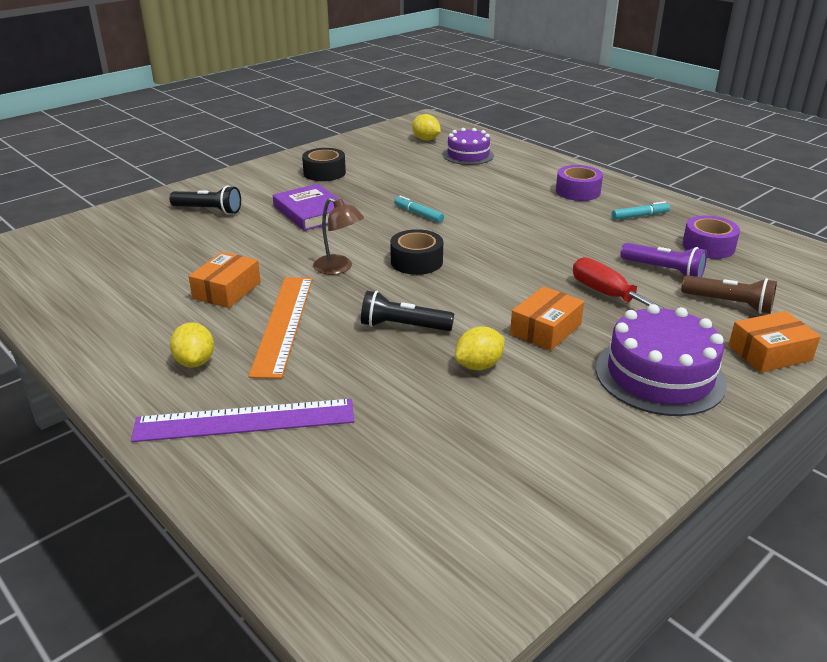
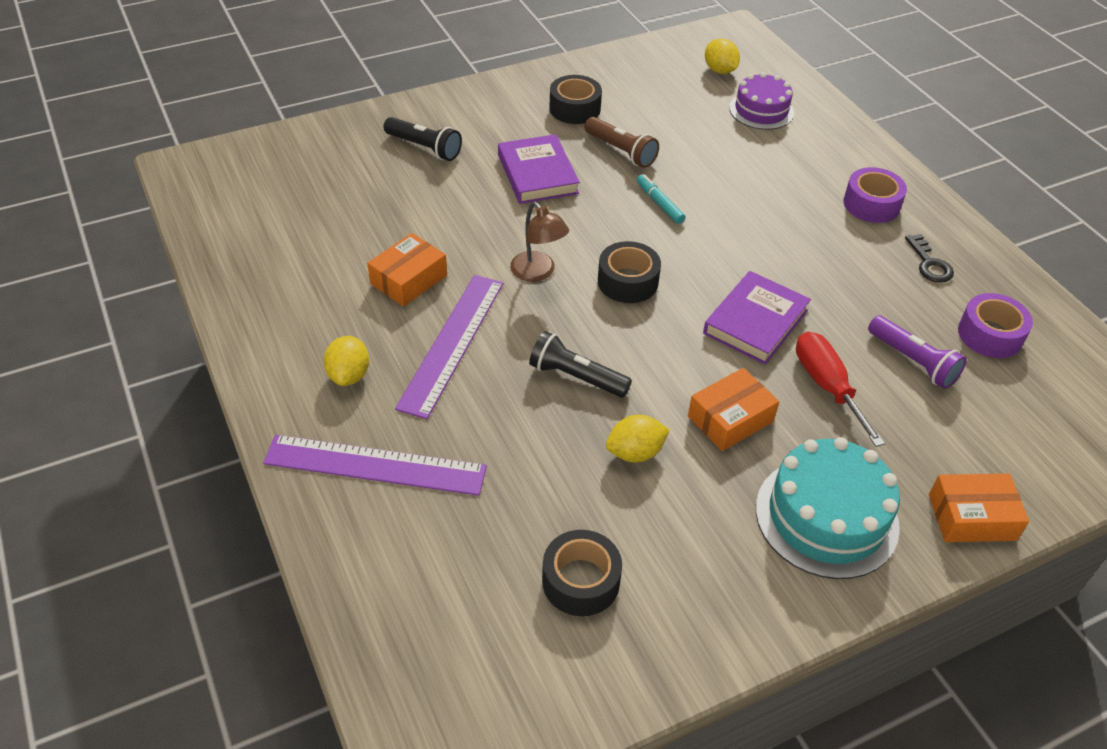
camera: 15 degrees right, 15 degrees up
(283, 324) = (452, 343): orange ruler -> purple ruler
(477, 464) = (580, 581): none -> black tape
(531, 268) = (755, 322): none -> purple book
(640, 216) = (929, 264): turquoise marker -> black key
(659, 375) = (826, 517): purple cake -> turquoise cake
(729, 304) = (965, 432): brown flashlight -> brown flashlight (621, 151)

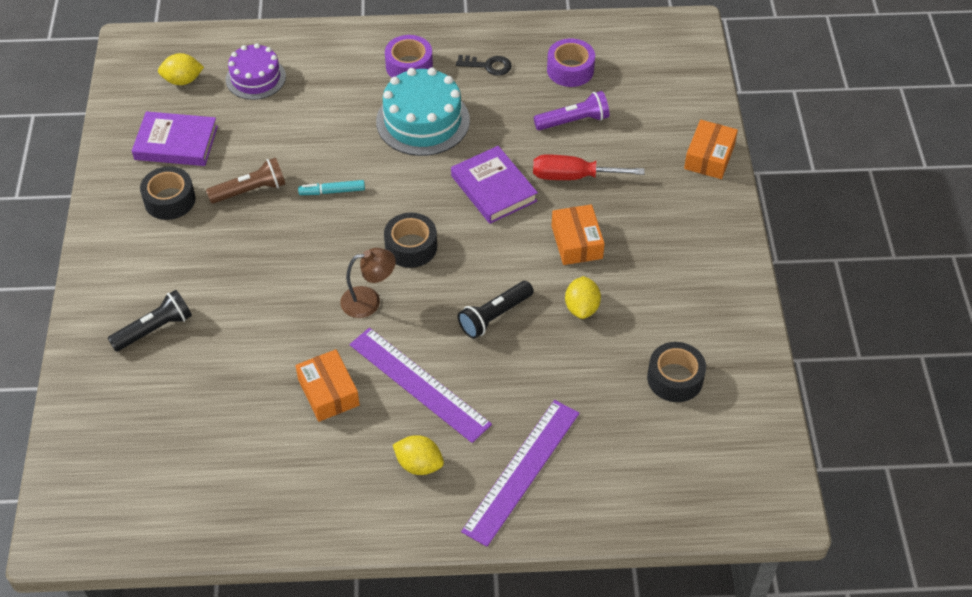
camera: 65 degrees left, 5 degrees up
(537, 174) = (245, 258): purple book -> purple book (176, 143)
(826, 517) = (679, 227): turquoise cake -> turquoise cake (423, 121)

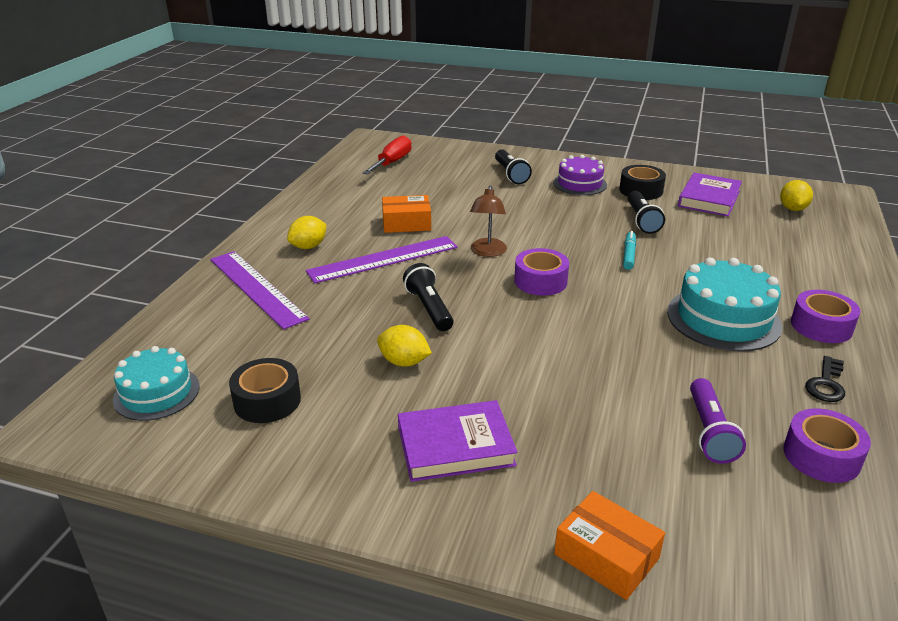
camera: 110 degrees right, 20 degrees down
(250, 190) = (642, 220): brown flashlight -> black flashlight
(255, 78) = (797, 240): purple cake -> purple cake (580, 184)
(411, 247) = (540, 281): black tape -> purple tape
(493, 188) = (603, 343): purple book -> purple book (455, 446)
(573, 176) = (604, 405): red screwdriver -> red screwdriver (392, 162)
(576, 242) = (497, 381): orange box -> none
(707, 461) = (156, 393): none -> turquoise cake

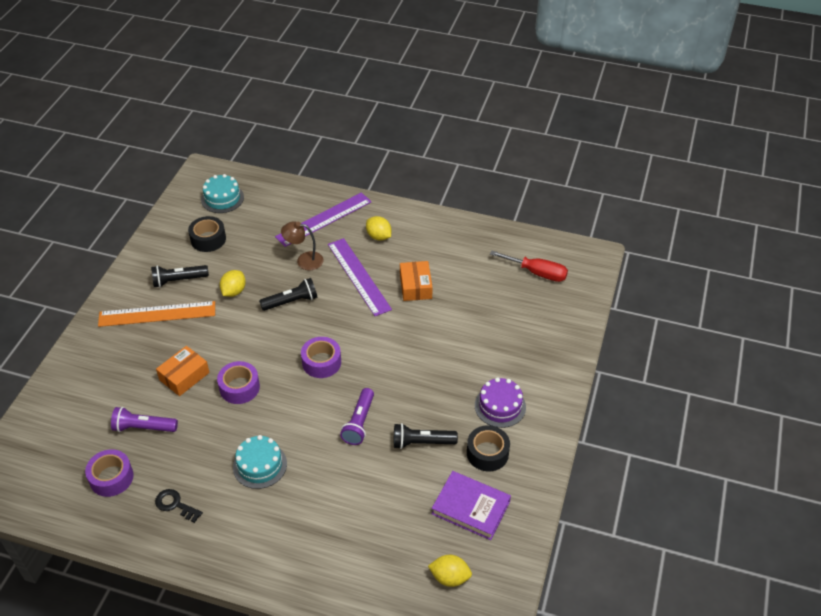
camera: 90 degrees right, 15 degrees up
(455, 446) = (157, 314): purple book -> orange ruler
(487, 252) = (367, 334): brown lamp -> brown lamp (304, 260)
(510, 174) = (518, 355): black flashlight -> black flashlight (178, 280)
(606, 556) = (70, 367): orange box -> orange box (184, 376)
(629, 255) = (359, 422): turquoise marker -> purple flashlight
(723, 318) = (260, 465): turquoise cake -> turquoise cake, size x0.66
(821, 326) = (242, 527): purple tape -> purple tape (239, 387)

